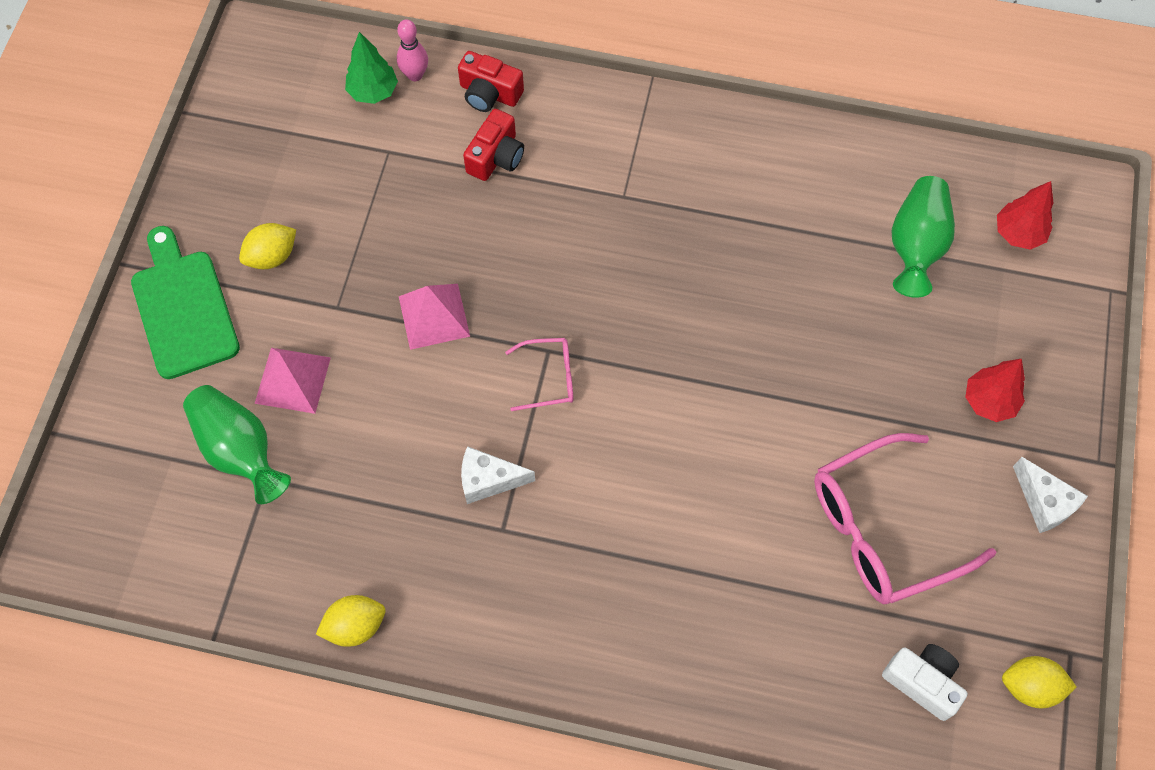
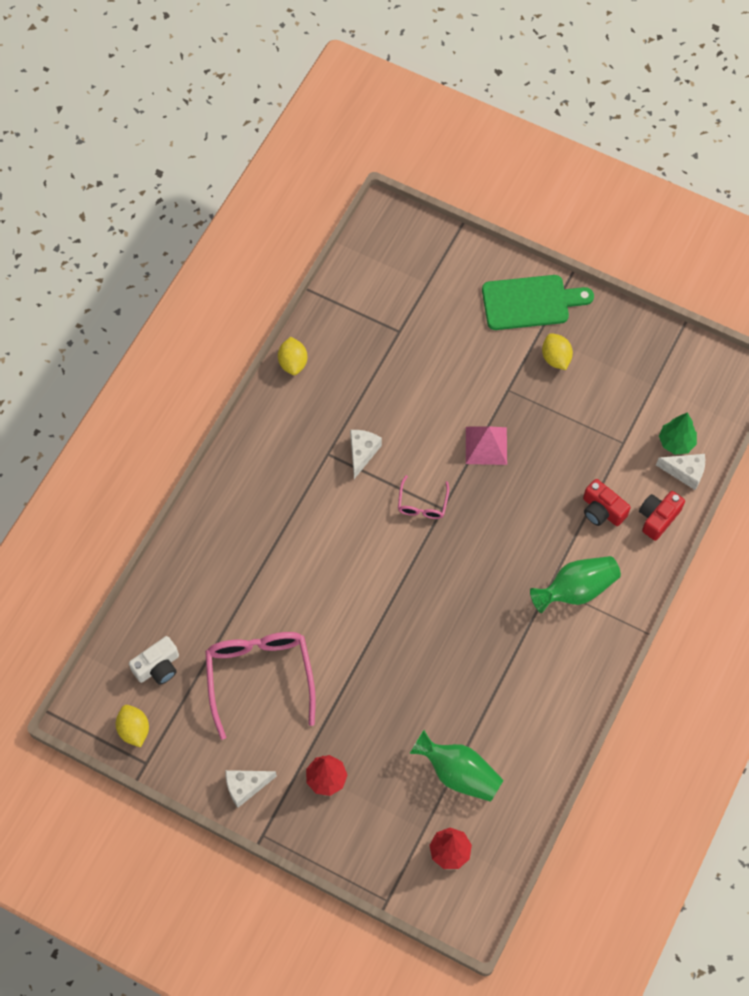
camera: 105 degrees right, 0 degrees up
(240, 450) = (422, 320): green vase -> green vase (576, 590)
(293, 380) = (462, 356): pink pyramid -> none
(415, 75) = (685, 472): pink bowling pin -> white cheese
(1030, 686) = (134, 730): yellow lemon -> yellow lemon turned 45 degrees counterclockwise

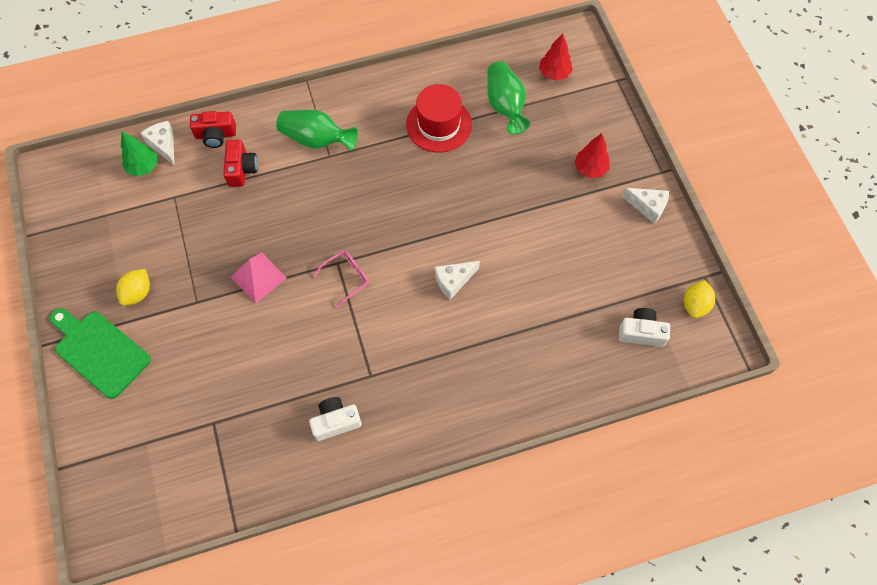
camera: 135 degrees left, 0 degrees up
(260, 677) = (575, 264): pink glasses -> none
(293, 363) = (317, 476): yellow lemon -> none
(318, 404) = (336, 422): none -> white camera
(362, 453) = (346, 352): white cheese -> white cheese (453, 281)
(494, 699) = (439, 124): none -> red hat

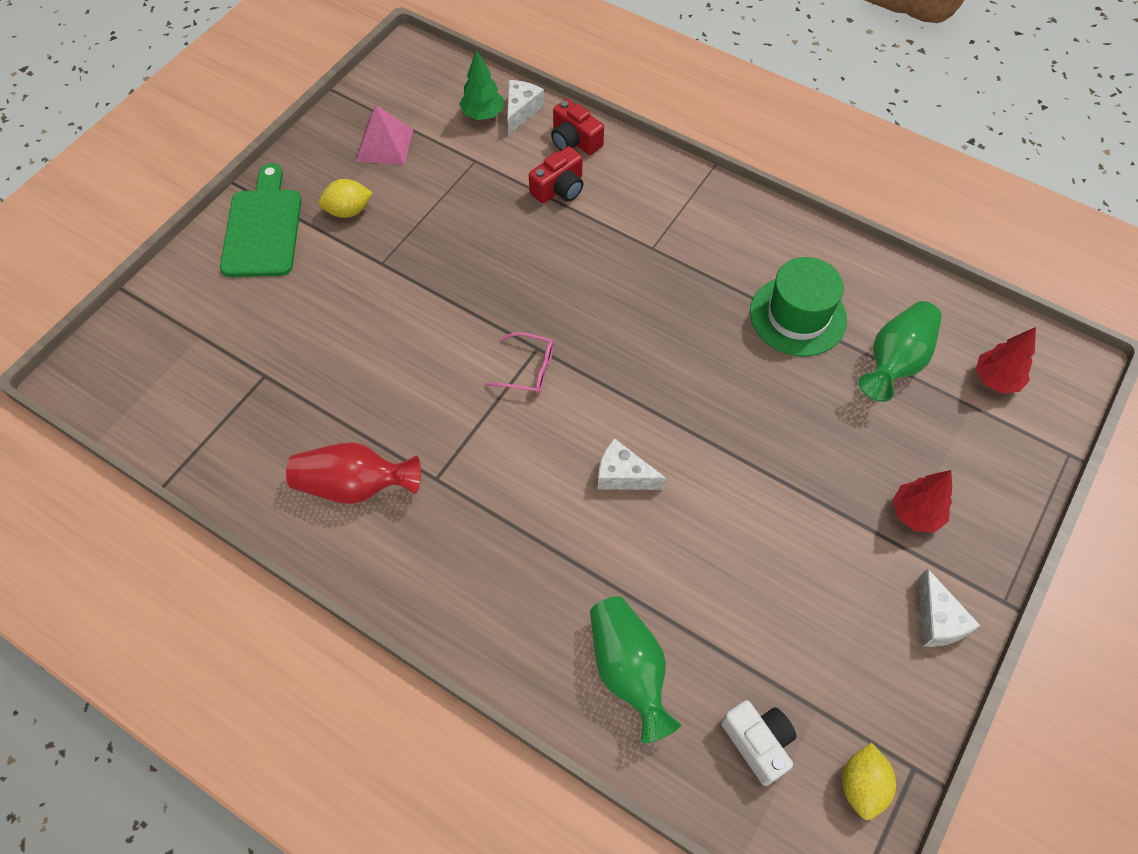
camera: 50 degrees right, 5 degrees down
(258, 277) = (455, 293): pink pyramid -> pink pyramid (385, 145)
(316, 139) = (658, 223): green vase -> green vase (629, 670)
(336, 422) = (355, 485): white camera -> red vase
(439, 124) = (798, 316): red hat -> green hat
(695, 305) = (862, 785): yellow lemon -> yellow lemon turned 60 degrees counterclockwise

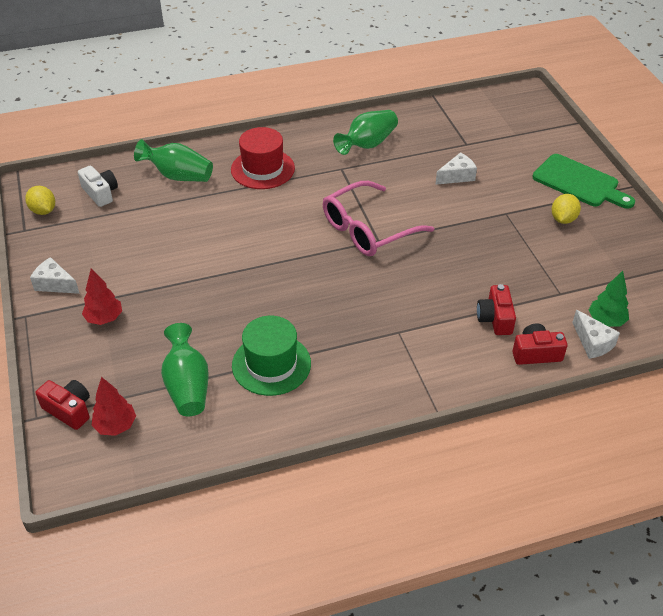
camera: 130 degrees right, 15 degrees down
(355, 485) = (367, 144): red vase -> green vase
(385, 145) = (613, 260): pink pyramid -> none
(518, 572) = (262, 169): none -> red hat
(528, 369) = (368, 229): pink glasses -> pink glasses, size x2.04
(623, 475) = (265, 227): white cheese -> white cheese (457, 176)
(758, 742) = (100, 193): white camera -> white camera turned 135 degrees counterclockwise
(1030, 434) = (69, 410): none -> red camera

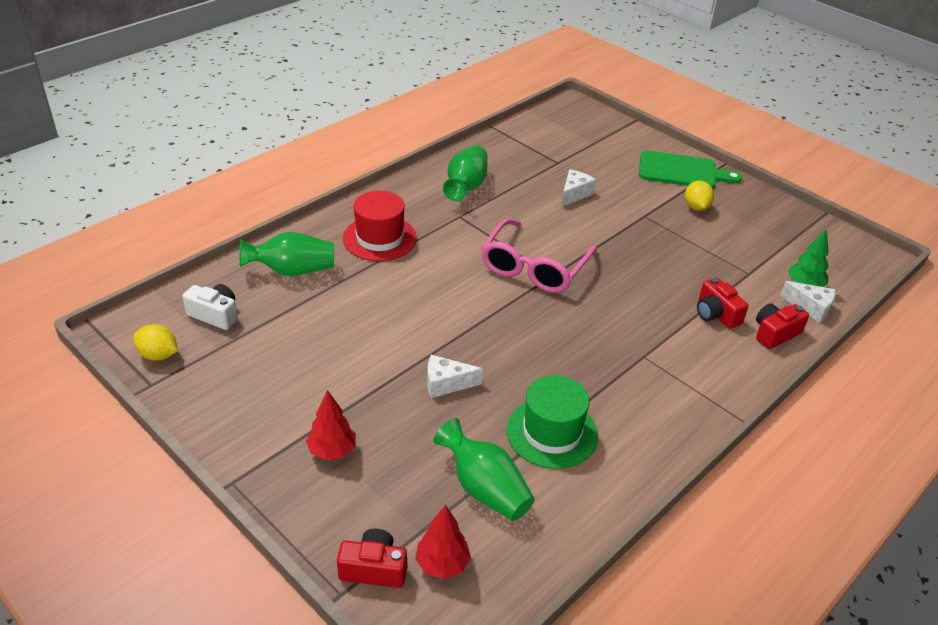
camera: 30 degrees left, 5 degrees down
(55, 284) = (240, 433): white cheese -> white cheese (446, 384)

